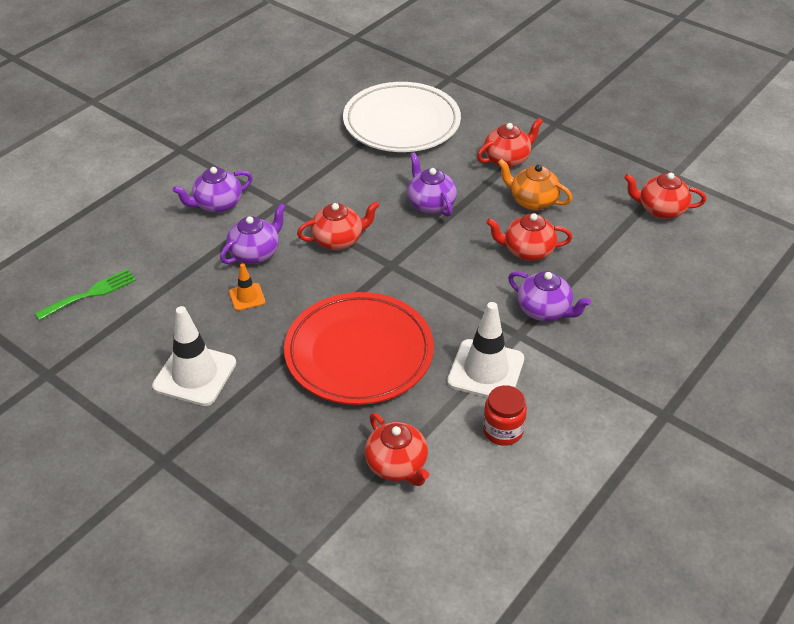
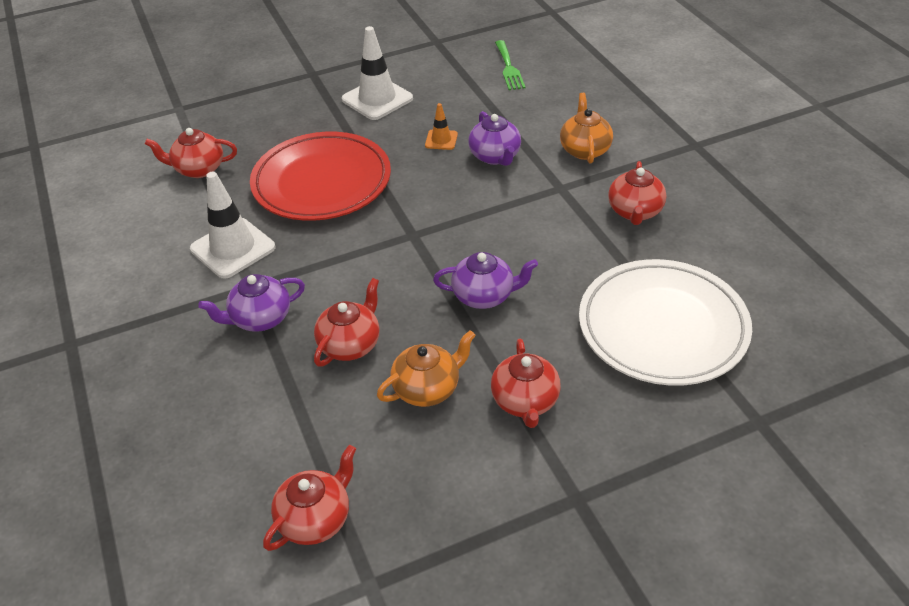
camera: 120 degrees right, 0 degrees up
(217, 204) = (585, 150): purple teapot -> orange teapot
(338, 240) = (475, 211): red teapot -> red teapot (634, 212)
(502, 430) = (167, 234): red jar -> none

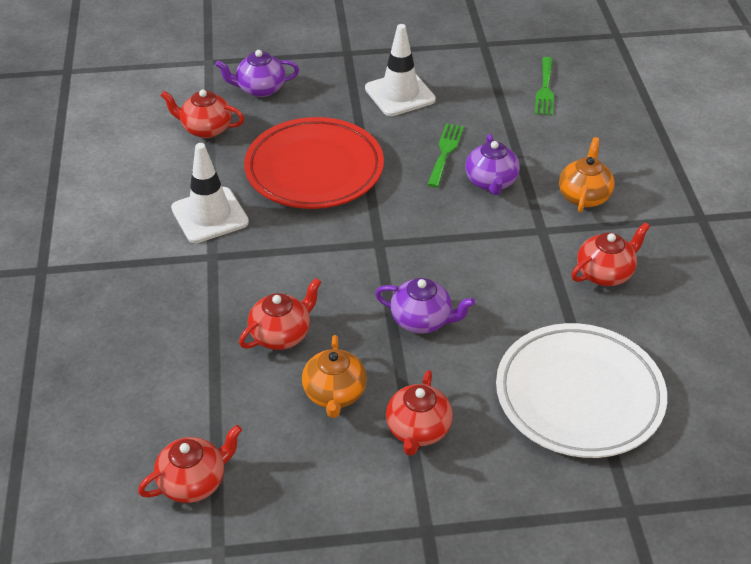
camera: 15 degrees right, 0 degrees up
(260, 318) = (210, 289): purple teapot -> purple teapot (260, 89)
(427, 388) = (334, 394): orange teapot -> orange teapot turned 105 degrees clockwise
(441, 140) = (445, 152): orange traffic cone -> green fork
(634, 212) = (605, 273): red teapot -> red teapot turned 150 degrees counterclockwise

